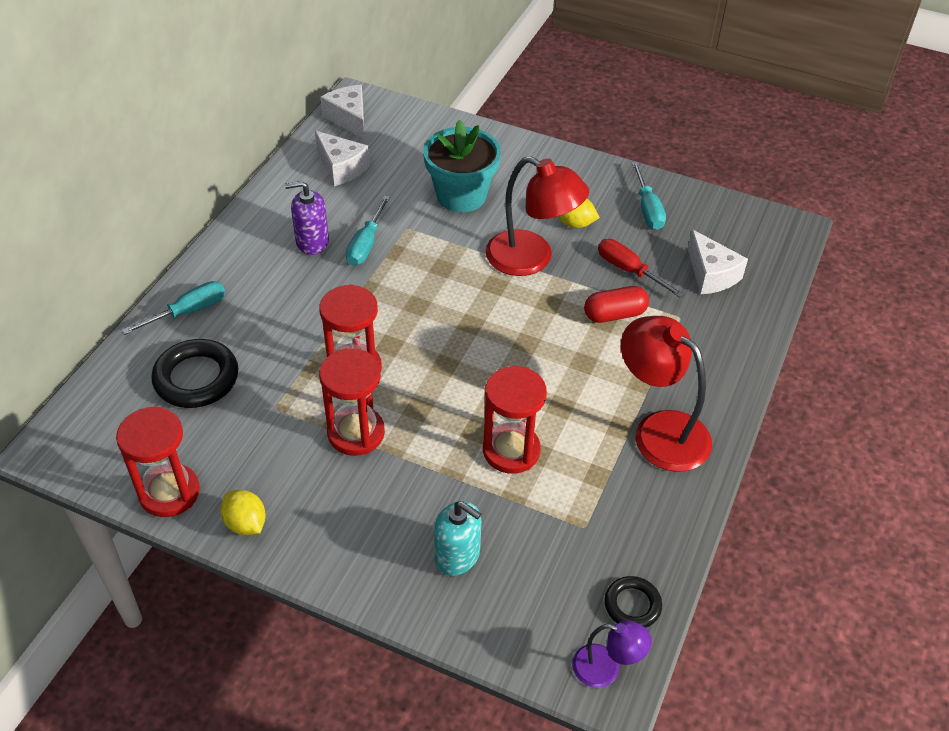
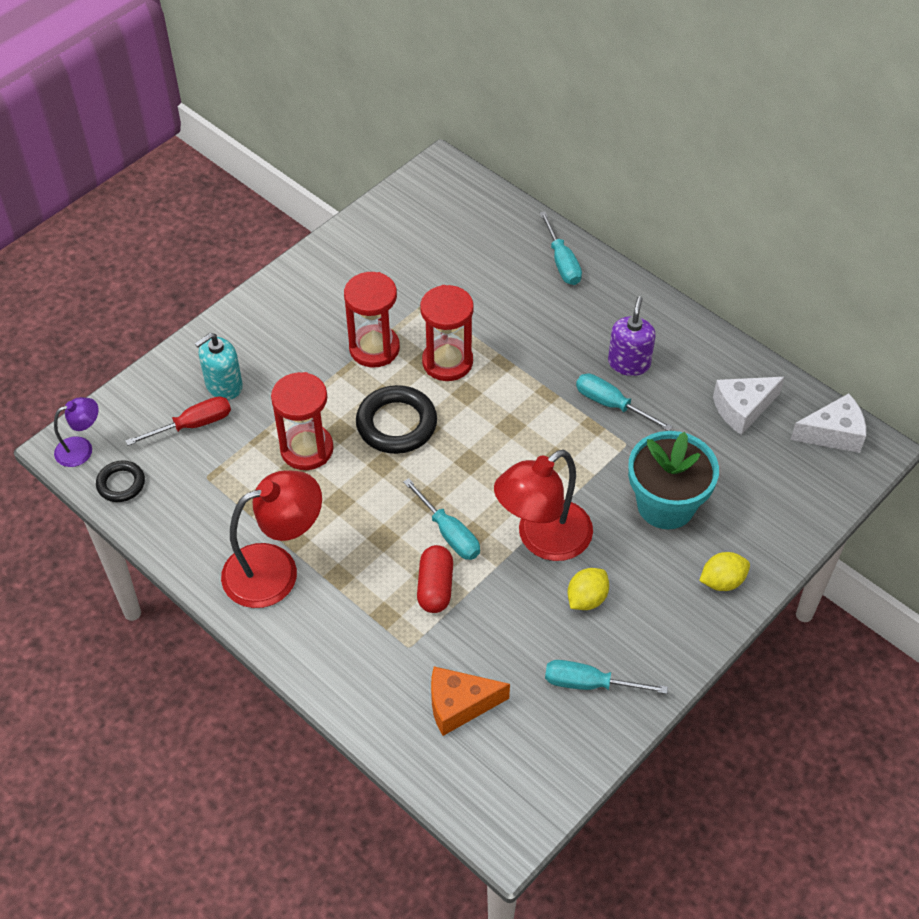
camera: 110 degrees right, 5 degrees up
(169, 492) = (367, 229): red hourglass -> none
(196, 378) = (479, 258): black ring -> black ring (396, 424)
(246, 523) = (317, 267): yellow lemon -> yellow lemon (722, 581)
(555, 319) = (449, 533): none -> turquoise screwdriver
(606, 668) = (81, 449): purple lamp -> purple lamp turned 150 degrees counterclockwise
(628, 270) = (494, 625): red screwdriver -> red screwdriver (193, 425)
(711, 275) = (459, 705): white cheese -> orange cheese

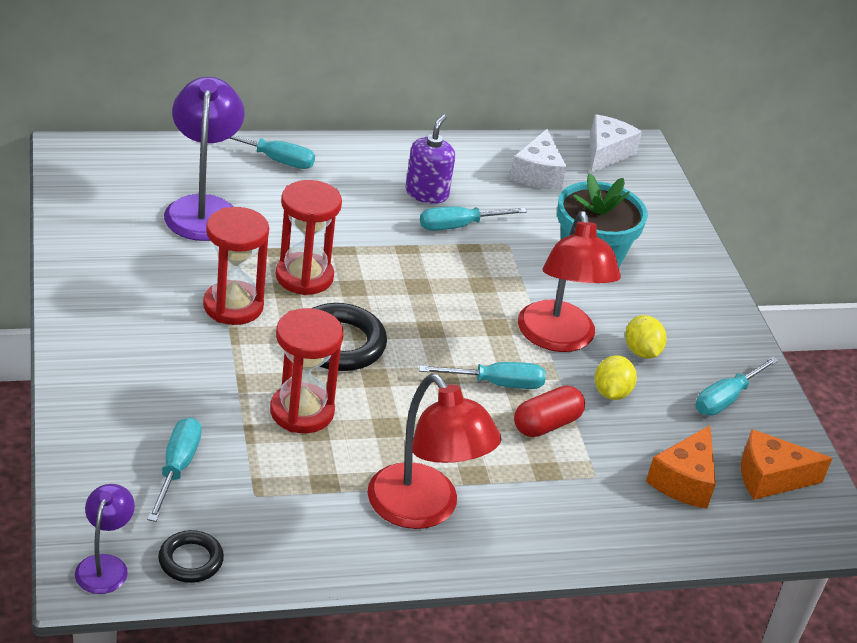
camera: 60 degrees left, 15 degrees down
(193, 425) = (177, 468): red screwdriver -> turquoise screwdriver
(224, 385) = (153, 420): turquoise soap dispenser -> none
(275, 569) = (423, 510): red lamp -> red lamp turned 135 degrees clockwise
(435, 587) = (546, 424): red capsule -> red capsule turned 75 degrees counterclockwise
(459, 266) = (203, 208): none -> purple lamp
(522, 761) = (770, 477): none -> orange cheese
(629, 363) = (426, 193): purple soap dispenser -> purple soap dispenser turned 60 degrees clockwise
(722, 581) = (690, 279): yellow lemon -> yellow lemon (611, 393)

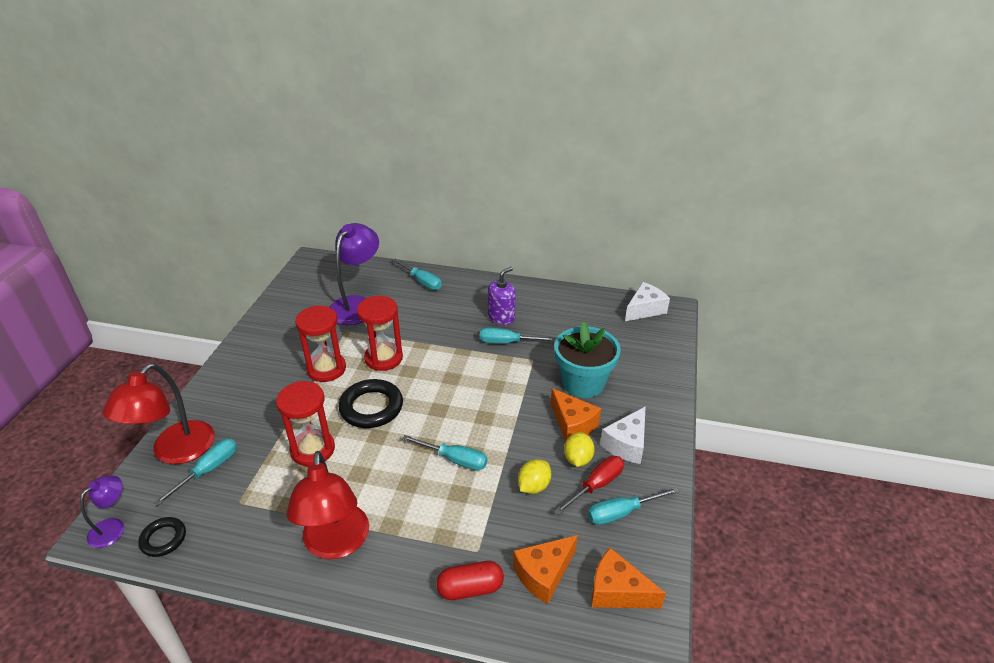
camera: 30 degrees right, 0 degrees up
(537, 174) = (585, 316): white cheese -> white cheese (626, 444)
(546, 424) = (469, 499): red capsule -> red capsule (470, 588)
(558, 339) = (522, 436): red lamp -> red lamp (175, 452)
(609, 313) = (572, 424): none -> orange cheese
(681, 376) = (596, 485): none -> red screwdriver

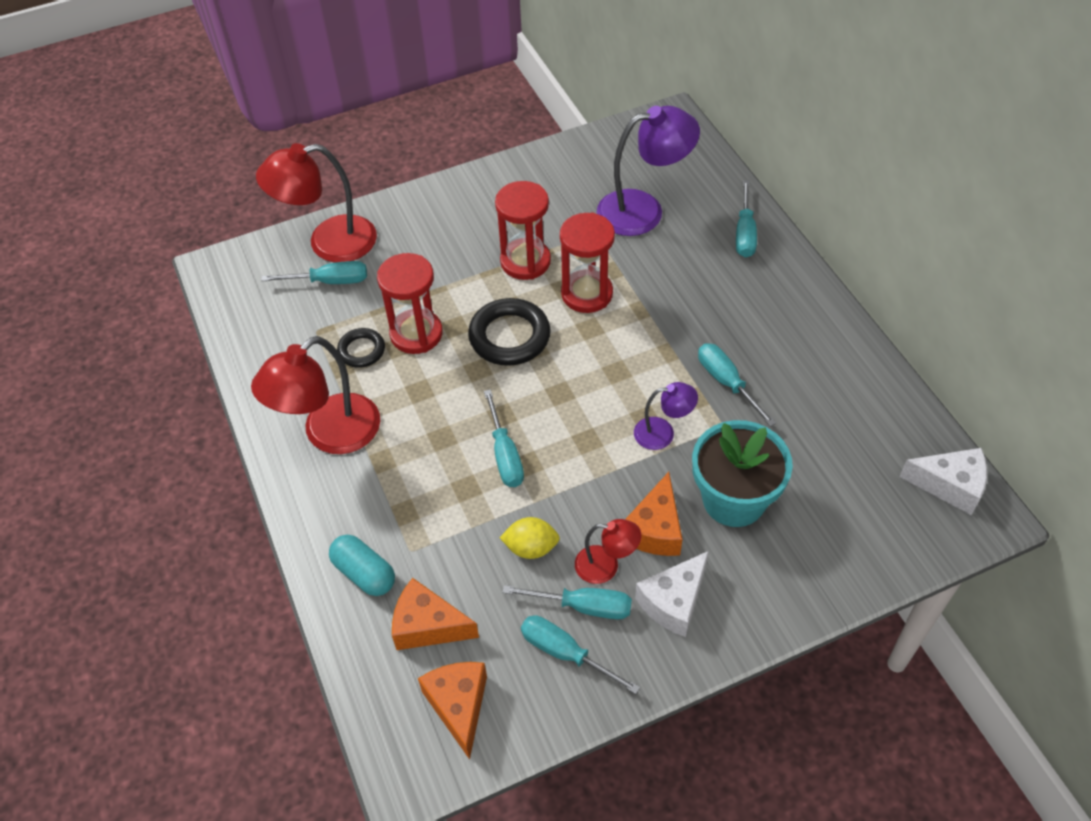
camera: 55 degrees right, 15 degrees up
(113, 527) = (226, 273): purple lamp -> purple lamp (663, 433)
(163, 539) = (241, 313): black ring -> black ring (361, 350)
(470, 588) = (364, 573): red capsule -> turquoise capsule
(501, 317) = (764, 348): purple soap dispenser -> none
(578, 459) = (606, 566): yellow lemon -> red lamp
(596, 485) = (583, 606): red screwdriver -> turquoise screwdriver
(626, 444) = (673, 602): white cheese -> white cheese turned 45 degrees counterclockwise

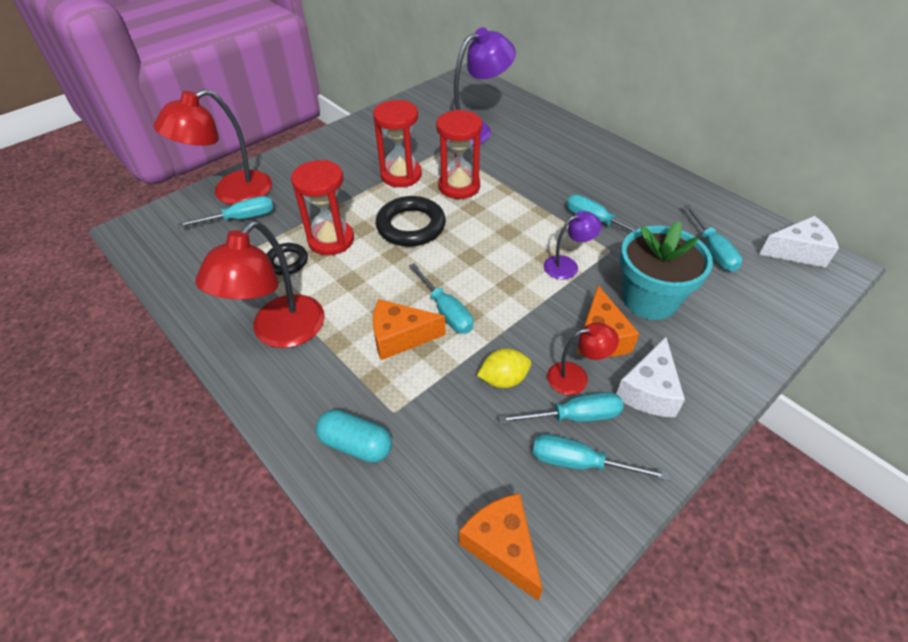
camera: 20 degrees left, 5 degrees down
(428, 625) = (438, 476): orange cheese -> orange cheese (400, 337)
(745, 233) = (555, 130): turquoise screwdriver -> turquoise screwdriver (713, 250)

